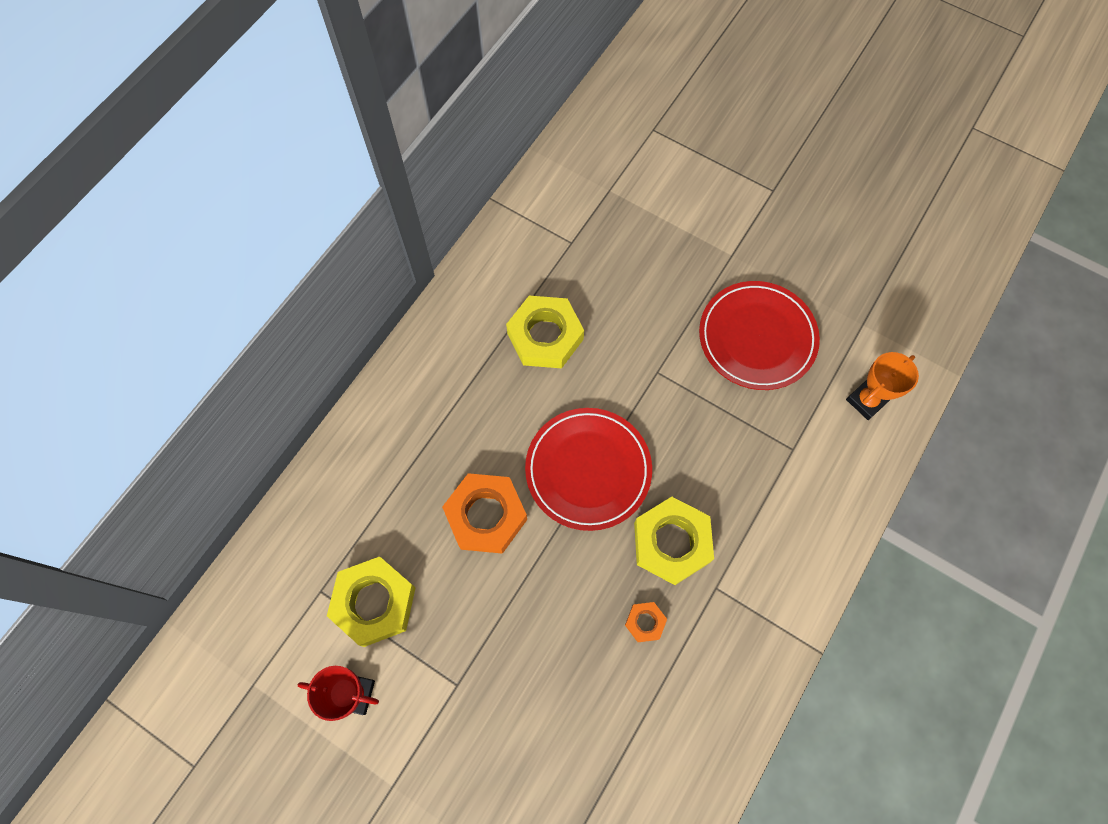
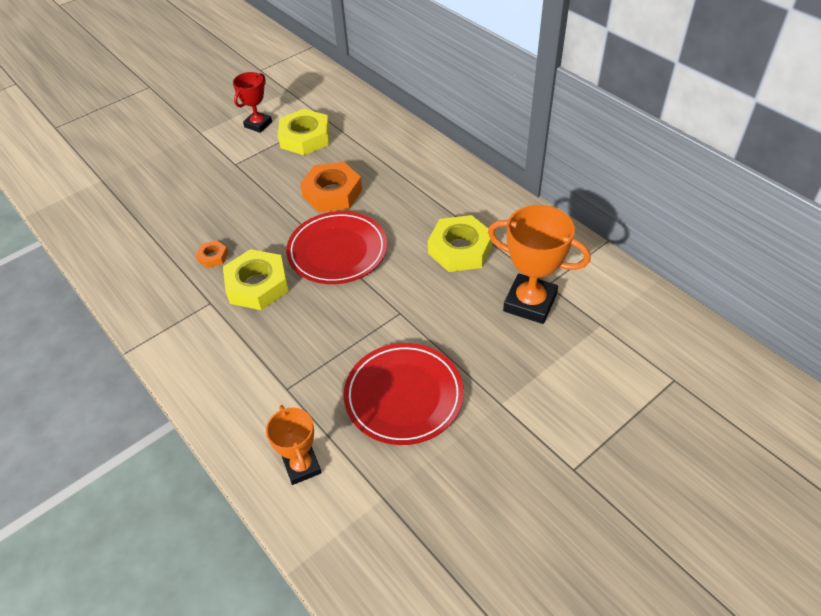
camera: 110 degrees right, 20 degrees down
(602, 253) = (530, 303): none -> orange trophy

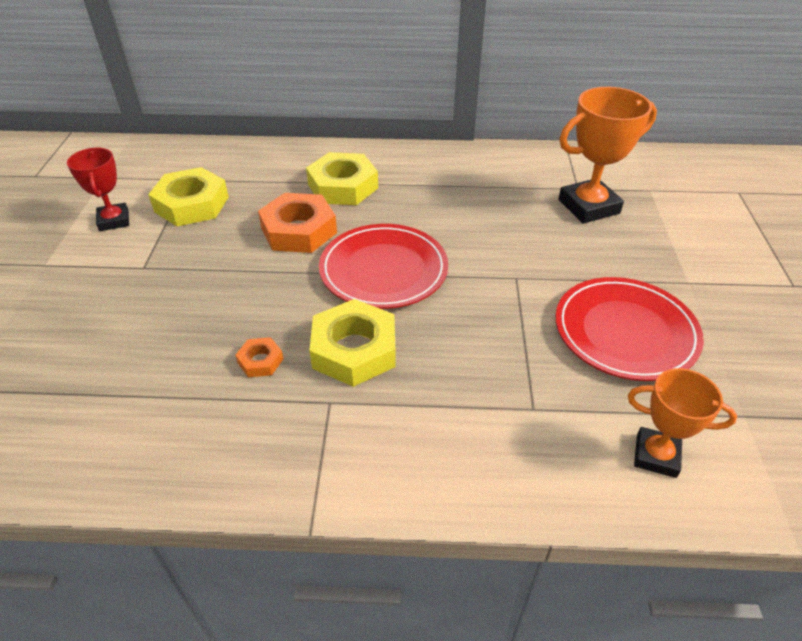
camera: 50 degrees left, 5 degrees down
(460, 249) = (481, 204): yellow nut -> yellow nut (343, 186)

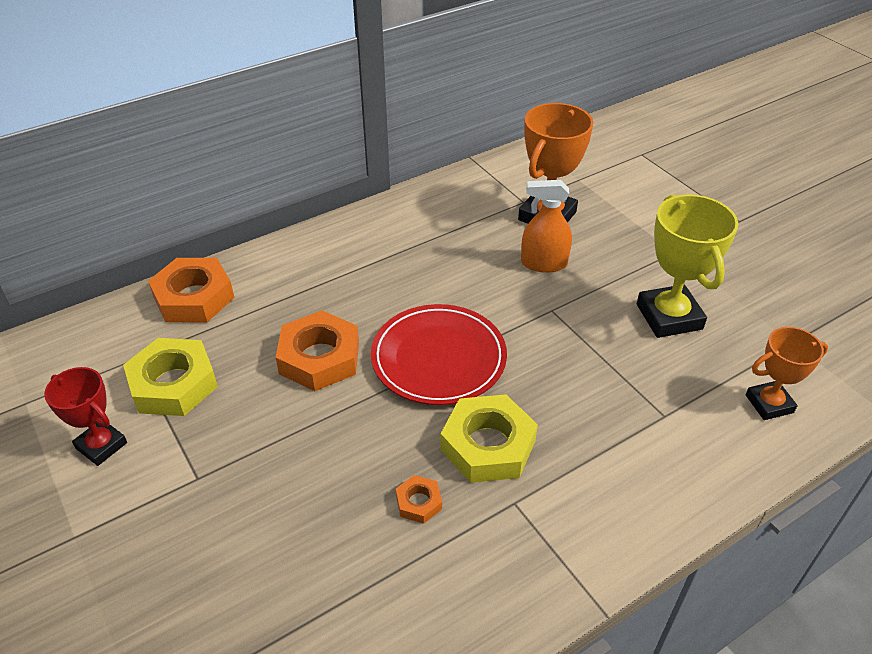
camera: 35 degrees left, 0 degrees up
(260, 158) = (194, 297): none -> orange nut
(343, 186) = (315, 291): yellow nut -> none
(546, 240) = (543, 263): none -> orange spray bottle
(625, 332) = (669, 317): red plate -> yellow trophy

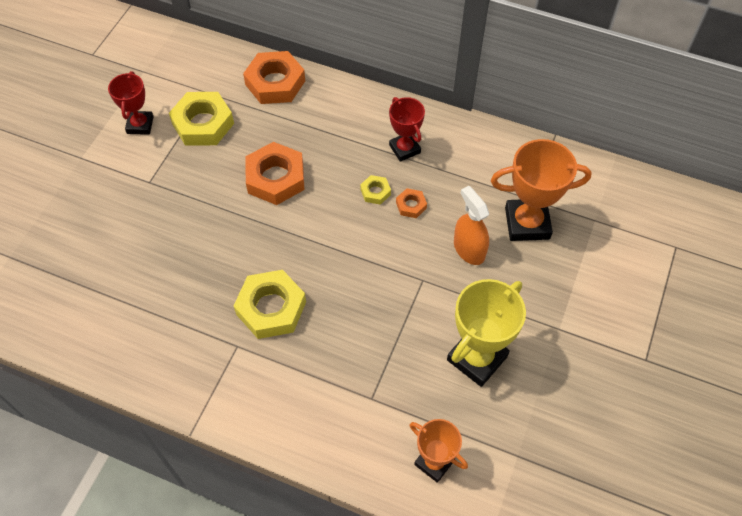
camera: 55 degrees right, 15 degrees up
(387, 248) = (404, 149): none -> red trophy
(417, 292) = (375, 192): none -> yellow nut
(419, 502) = (204, 296): orange nut -> orange nut (411, 205)
(438, 358) = (324, 240): red plate -> none

